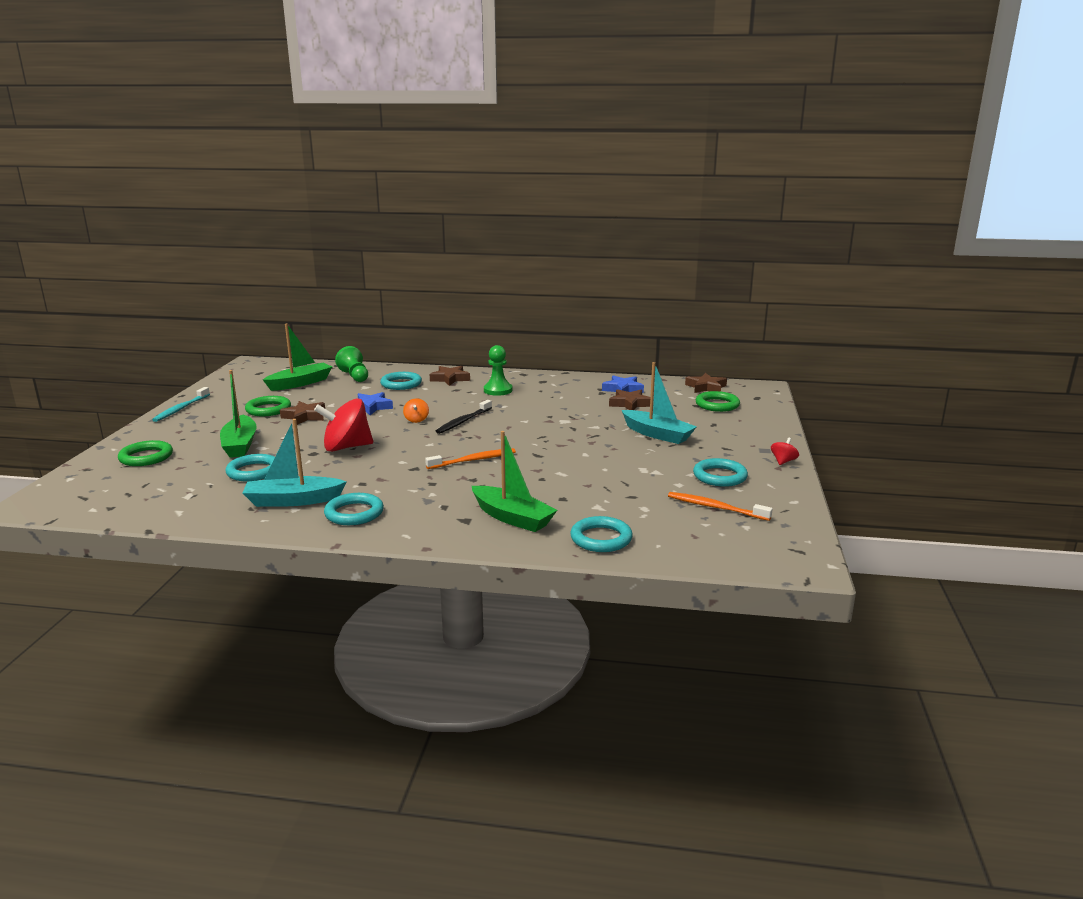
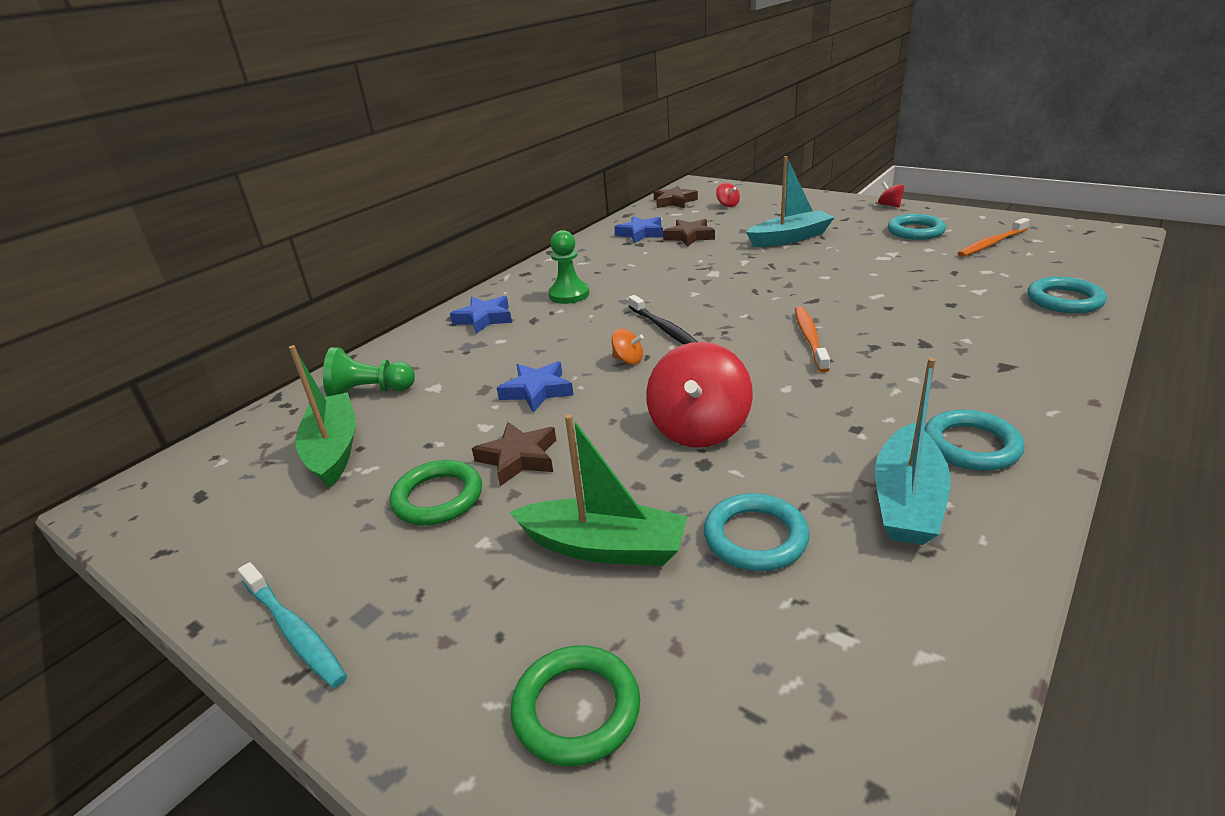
camera: 60 degrees left, 10 degrees up
(401, 384) = (460, 356): turquoise ring -> none
(450, 379) = (484, 319): brown star -> blue star
(512, 518) = (1003, 337): green boat -> none
(717, 405) = (727, 205): green ring -> red spinning top

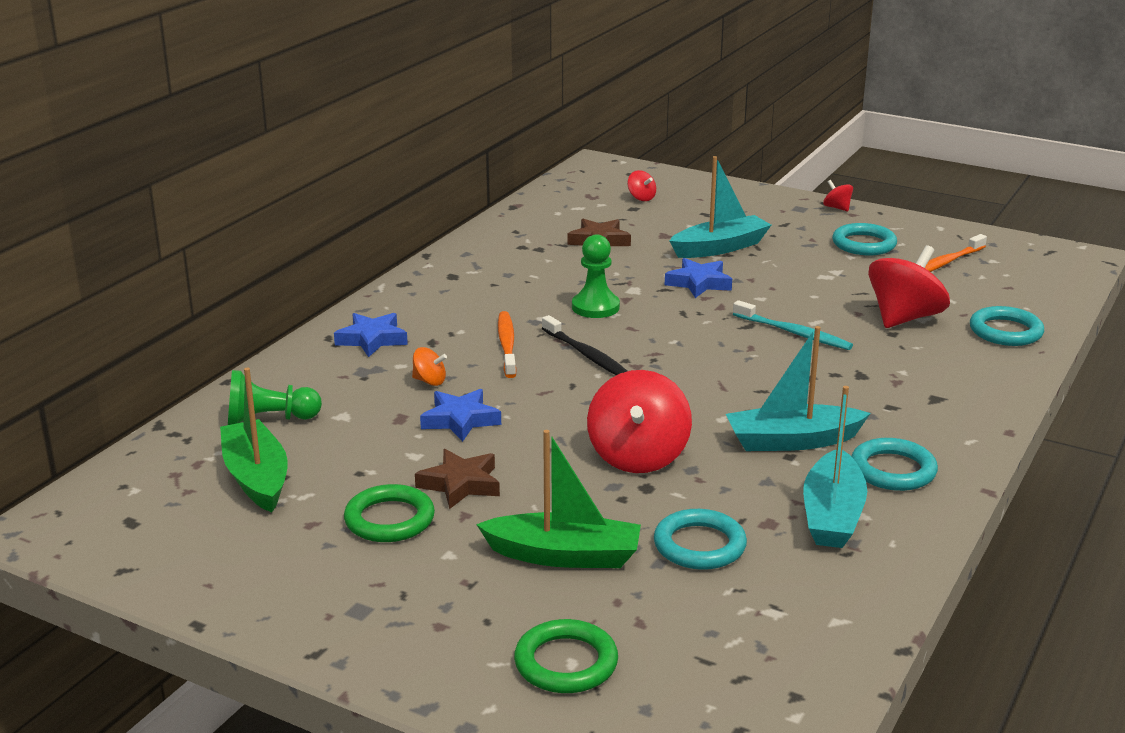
camera: 10 degrees left, 5 degrees down
(294, 631) = (297, 624): turquoise toothbrush -> turquoise toothbrush (794, 333)
(569, 294) = (467, 312): green pawn -> green pawn (595, 307)
(628, 360) = (553, 389): orange spinning top -> orange spinning top (429, 381)
(641, 233) = (538, 234): blue star -> blue star (699, 283)
(674, 201) = (572, 189): brown star -> none
(810, 338) = (745, 368): orange toothbrush -> orange toothbrush (507, 345)
(858, 412) = (792, 441): none -> turquoise boat
(961, 290) = (904, 318): none -> red spinning top

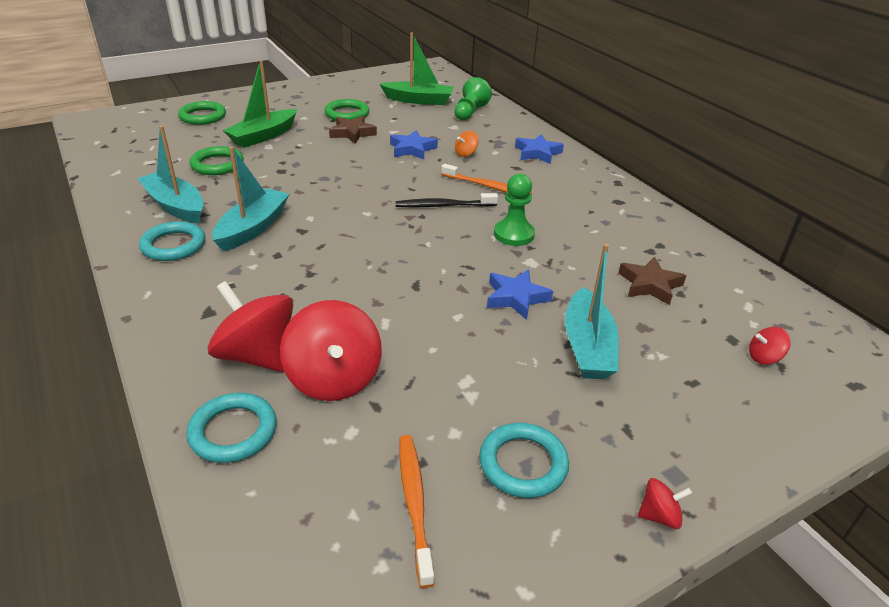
camera: 120 degrees right, 10 degrees up
(638, 456) = (310, 179): red spinning top -> red spinning top (257, 355)
(699, 545) = (217, 164): turquoise ring -> green ring
(794, 333) = (379, 300): turquoise toothbrush -> none

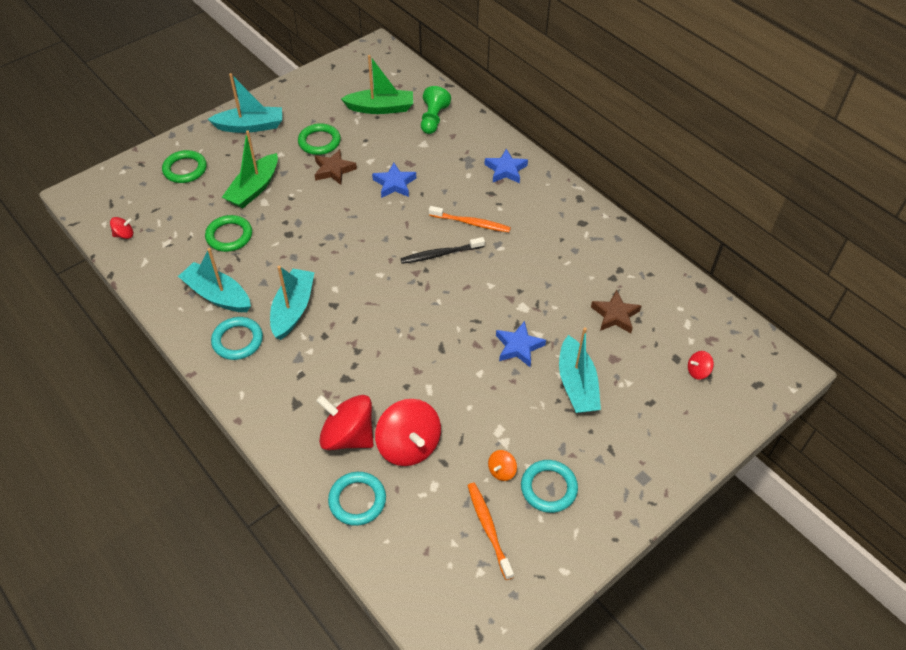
camera: 10 degrees left, 15 degrees up
(284, 98) = (250, 126): none -> turquoise boat
(466, 153) = (443, 182): orange spinning top -> orange spinning top (501, 471)
(514, 234) = (504, 278): green pawn -> none
(659, 515) = (635, 508): red spinning top -> red spinning top (124, 235)

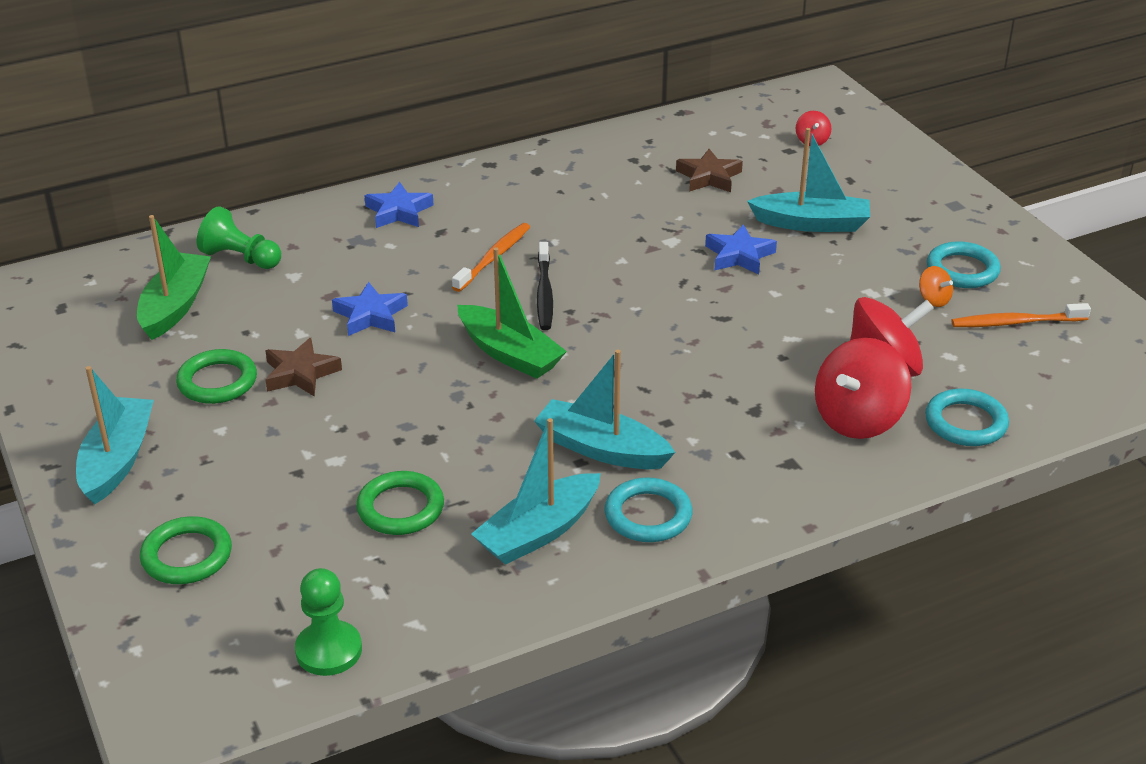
camera: 75 degrees left, 15 degrees down
(124, 235) = (329, 650): red spinning top -> green pawn
(254, 189) = (295, 469): green boat -> green boat (510, 354)

